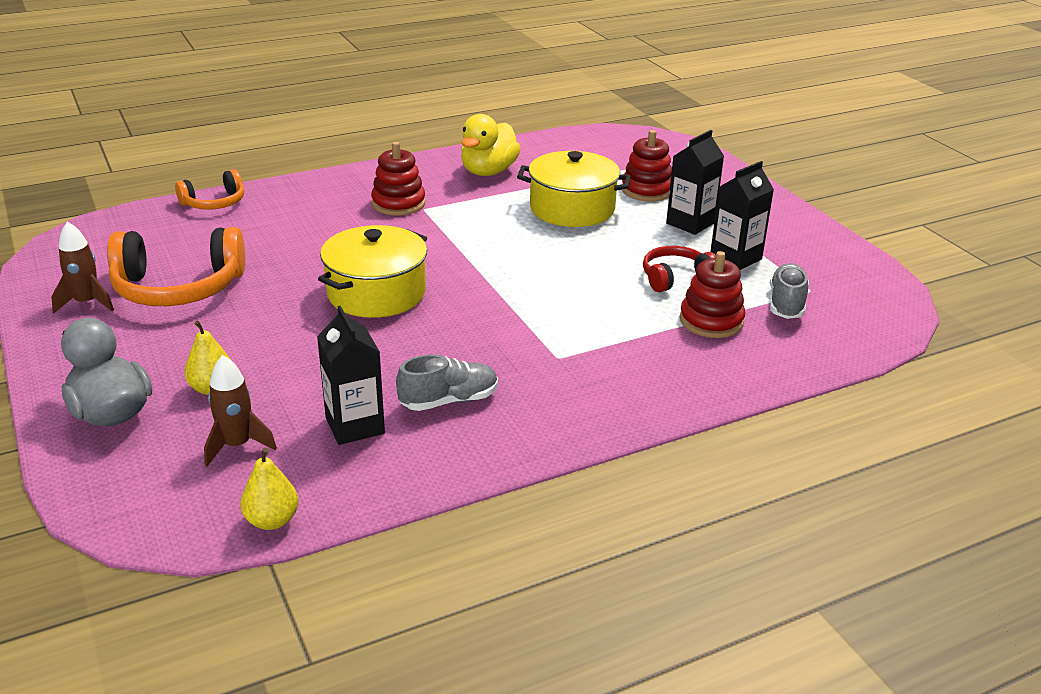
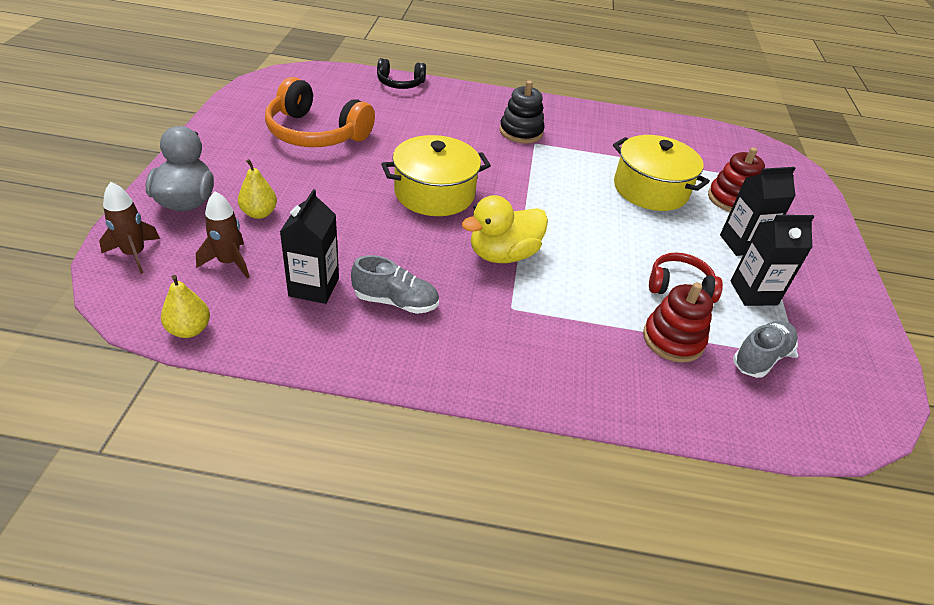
camera: 30 degrees right, 10 degrees up
(87, 303) = (254, 120): brown rocket -> brown rocket (134, 254)
(214, 203) = (400, 83): orange headphones -> black headphones
(398, 204) = (521, 132): red stacking toy -> black stacking toy
(488, 172) = (614, 133): yellow duck -> yellow duck (503, 254)

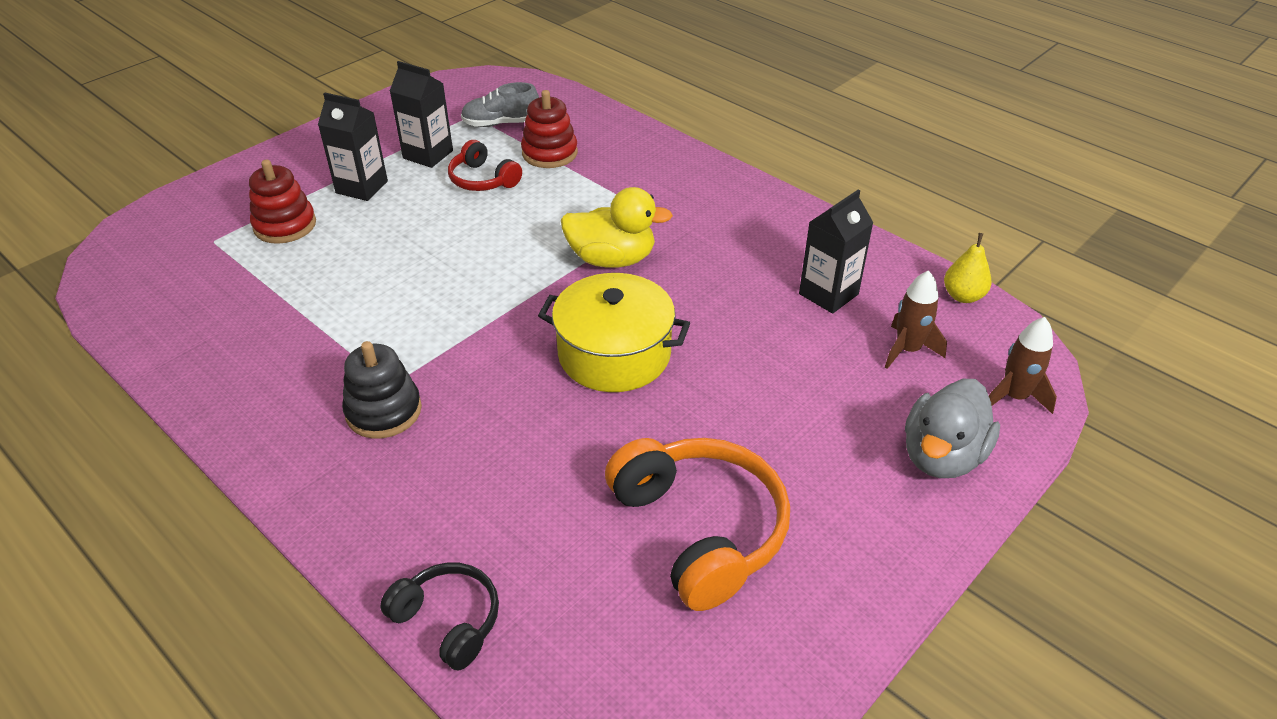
camera: 140 degrees left, 0 degrees up
(259, 213) = (851, 402): yellow pear -> none
(396, 302) = (757, 255): grey shoe -> none
(650, 189) = (352, 267): yellow pot -> none

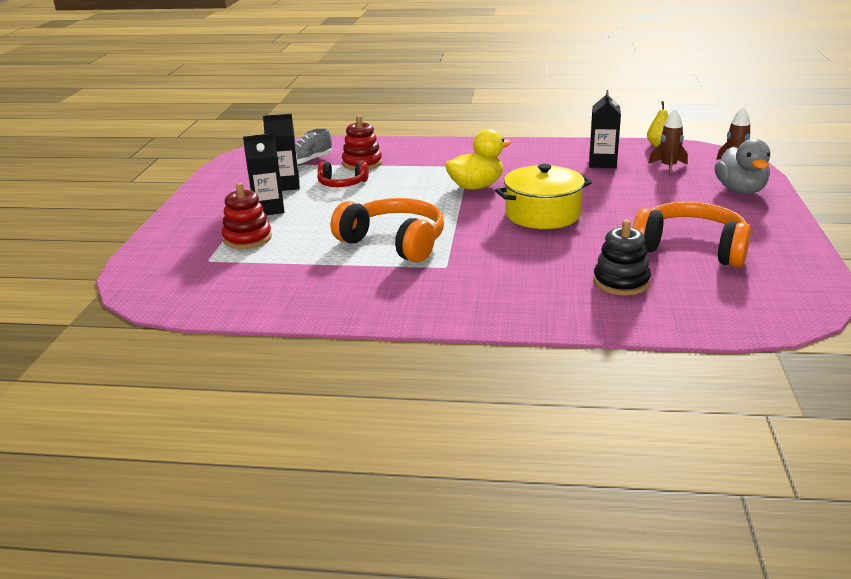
camera: 35 degrees left, 15 degrees down
(383, 411) = (462, 276): black stacking toy -> black stacking toy (621, 282)
(398, 311) = (394, 242): none -> orange headphones
(448, 620) = (641, 321): black headphones -> none

